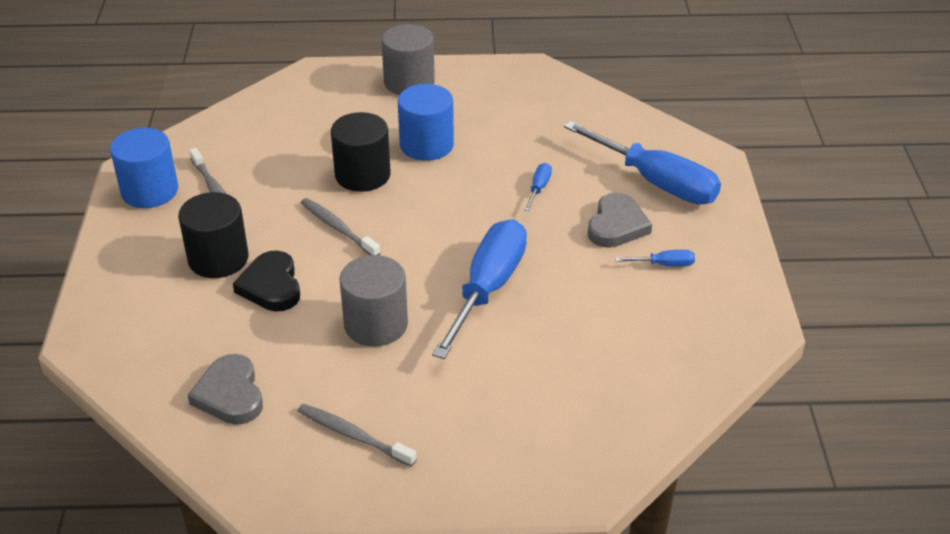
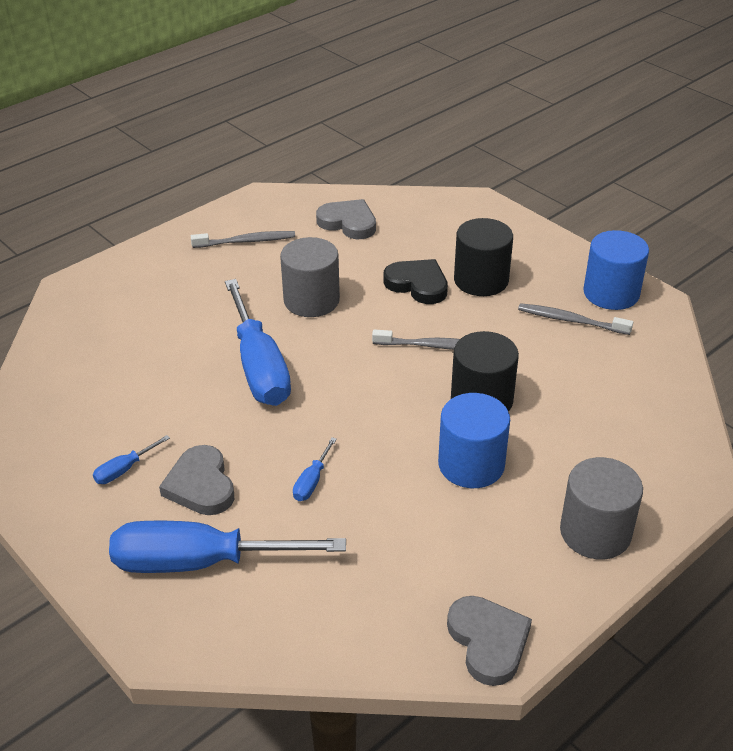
camera: 140 degrees right, 0 degrees up
(532, 74) = (488, 642): none -> grey heart
(538, 188) = (312, 481): blue screwdriver -> blue screwdriver turned 45 degrees clockwise

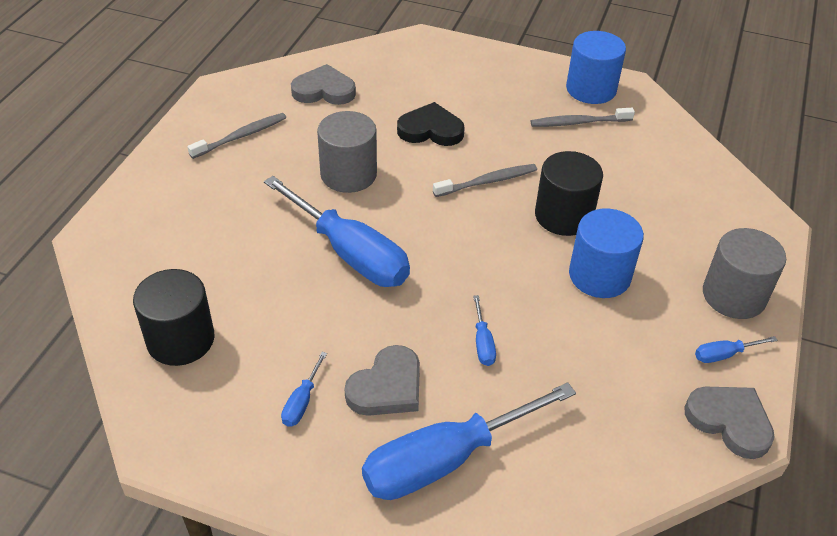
camera: 30 degrees left, 5 degrees up
(201, 485) = (387, 387): grey heart -> grey heart turned 90 degrees counterclockwise
(481, 280) = (480, 109): black cylinder -> black cylinder (180, 339)
(537, 581) = (724, 354): none -> blue screwdriver

